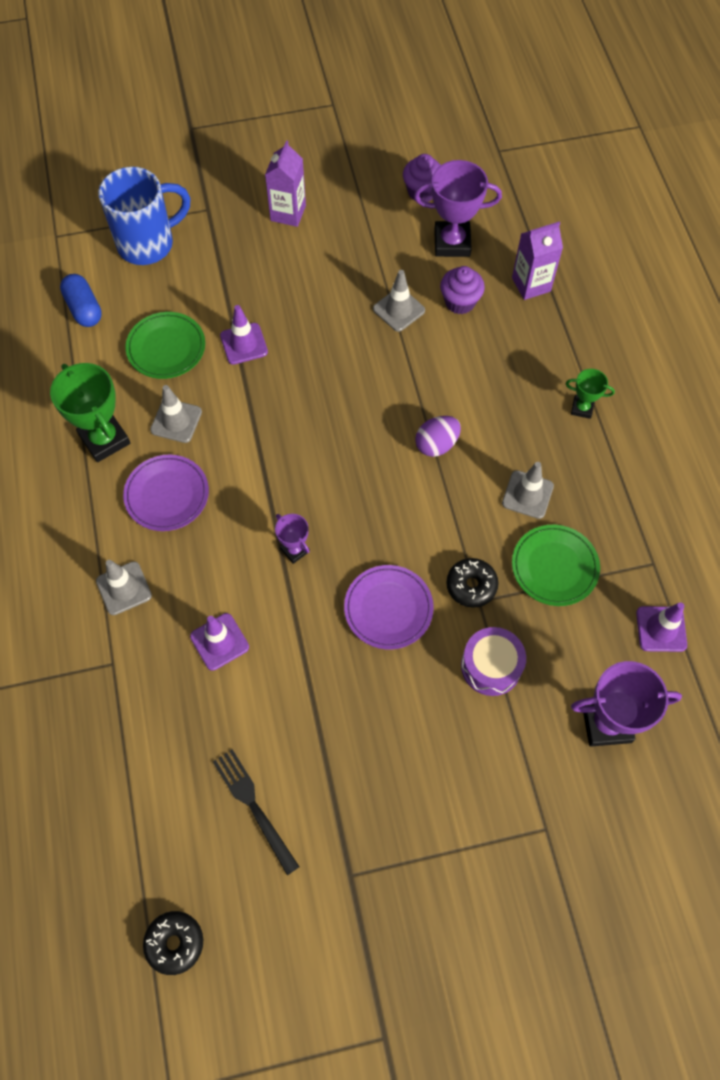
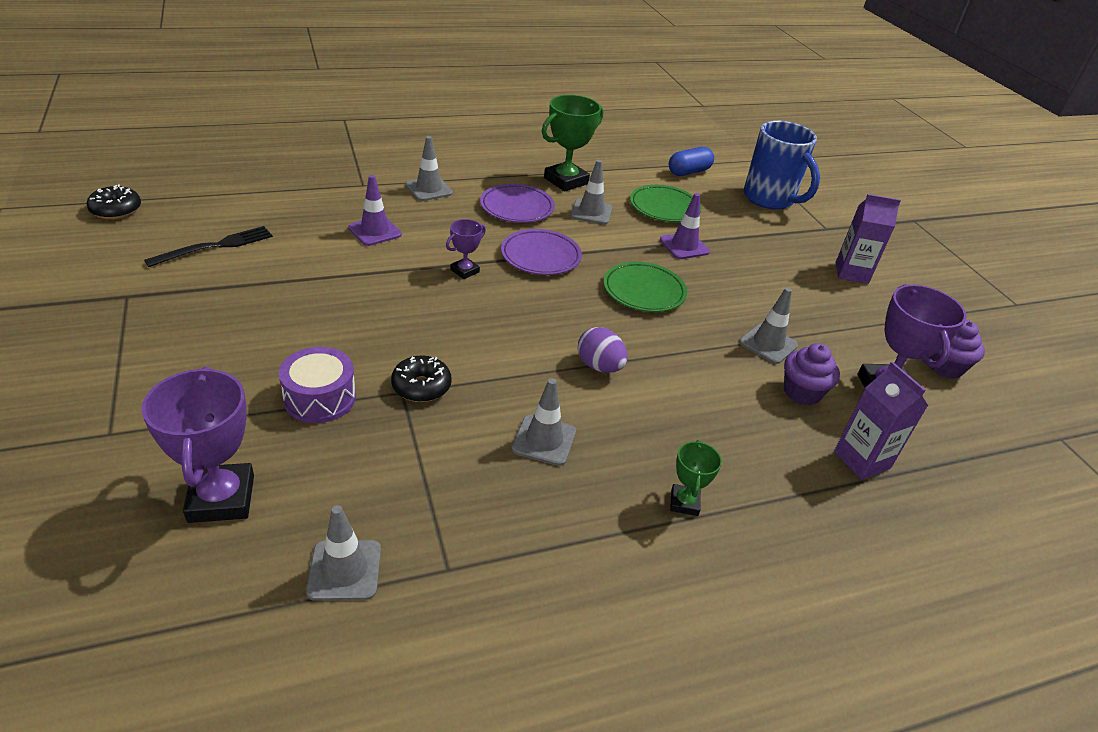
camera: 80 degrees right, 25 degrees down
(388, 609) = (398, 326): purple plate -> purple plate (540, 256)
(554, 567) = (443, 460): green plate -> green plate (644, 291)
(661, 629) = (344, 570): purple traffic cone -> grey traffic cone

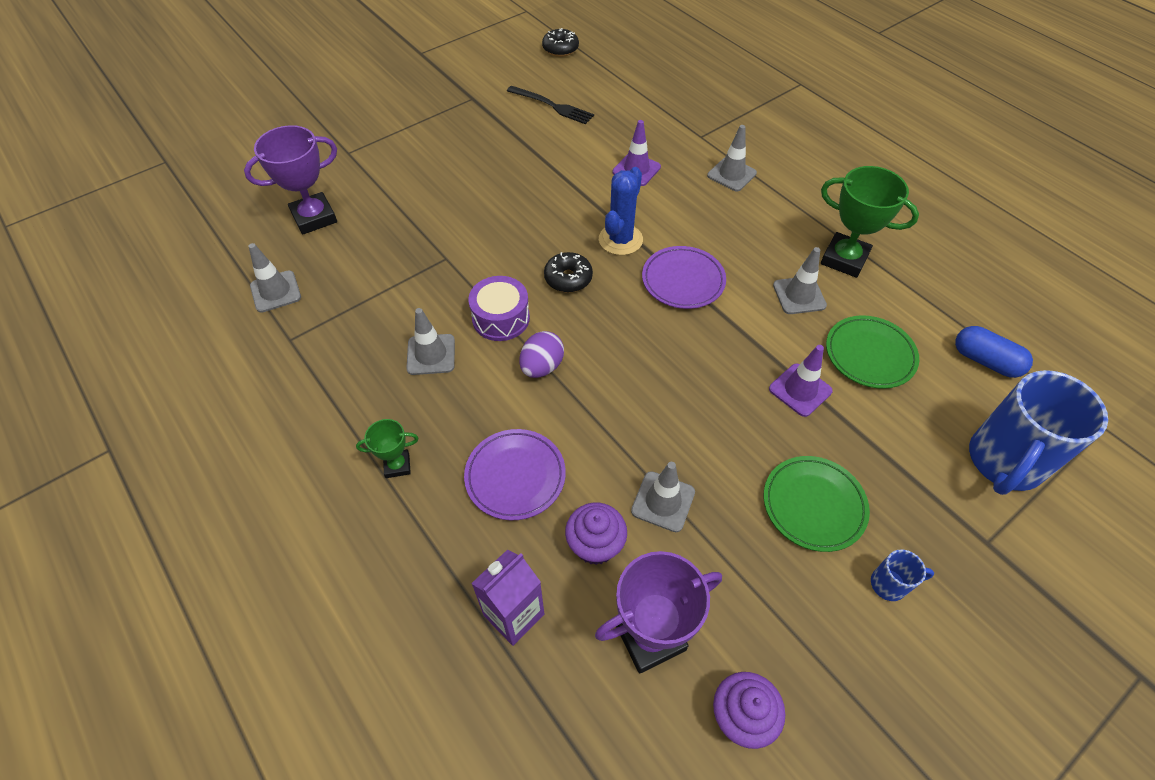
camera: 75 degrees right, 15 degrees up
(320, 398) = (419, 221): purple drum -> purple drum (501, 318)
(421, 386) = (457, 266): black donut -> black donut (568, 278)
(465, 271) = (620, 240): purple trophy -> blue cactus
(517, 208) = (754, 239): purple plate -> purple plate (515, 476)
(644, 291) = (683, 373): green plate -> green plate (813, 505)
(851, 273) = (890, 584): purple carton -> blue mug

